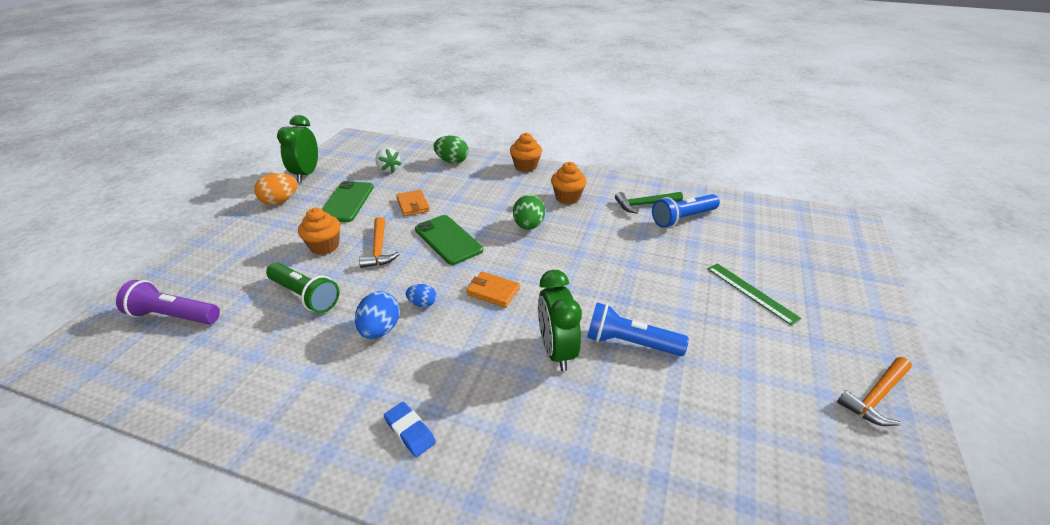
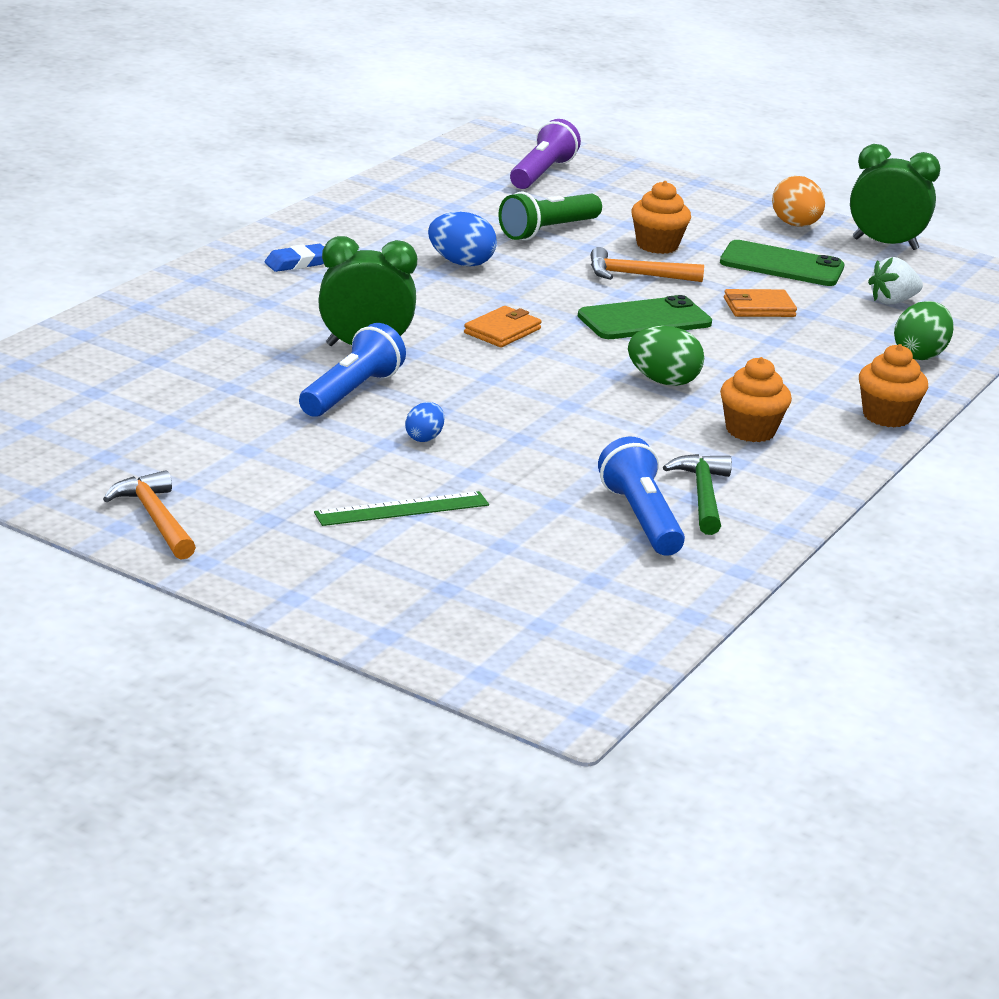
camera: 100 degrees right, 10 degrees down
(422, 303) = (498, 288): blue egg -> blue egg (424, 438)

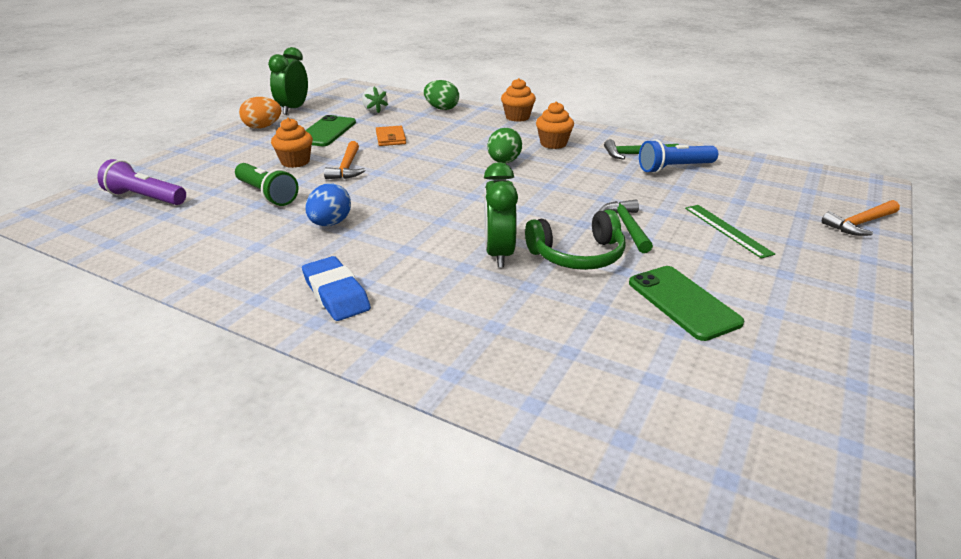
camera: 90 degrees left, 5 degrees up
(155, 518) = (833, 320): orange hammer -> orange hammer (860, 224)
(297, 263) = (336, 294): blue eraser -> blue eraser, size x1.56
(351, 393) = (577, 255): blue flashlight -> green headphones
(424, 438) = (627, 227): blue egg -> green hammer
(502, 331) = (450, 206): orange wallet -> none
(644, 320) = (418, 166): green phone -> green phone (683, 302)

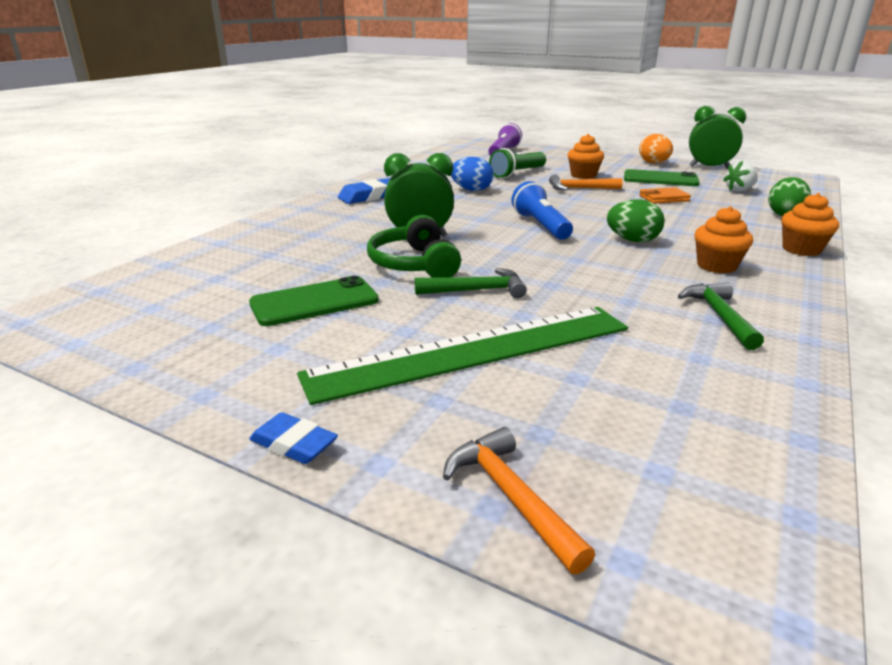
camera: 90 degrees right, 5 degrees down
(674, 168) = (683, 340): blue flashlight -> blue flashlight (541, 226)
(727, 230) = (473, 351): green ruler -> green ruler, size x2.13
(879, 287) = (293, 444): none -> blue eraser

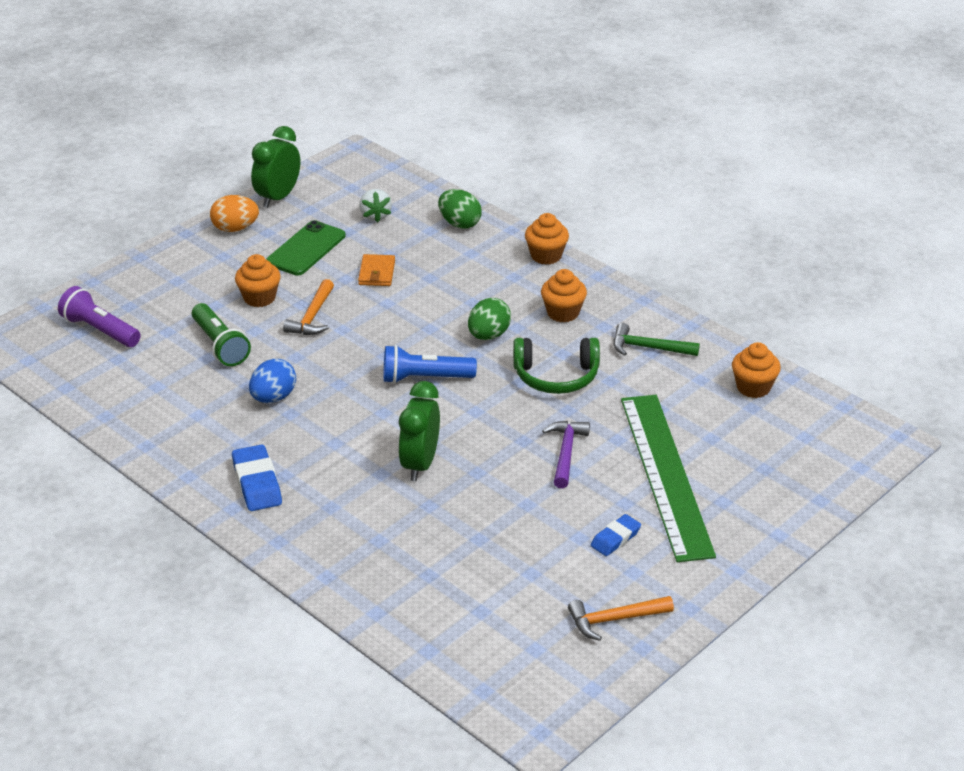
camera: 75 degrees left, 10 degrees up
(293, 444) = (755, 567): blue eraser -> blue eraser (615, 538)
(314, 302) = (558, 548): green phone -> none
(414, 264) = (494, 479): green headphones -> green headphones (556, 376)
(476, 290) = (566, 453): green hammer -> purple hammer
(511, 497) = (814, 491): orange hammer -> orange hammer (614, 619)
(733, 403) = (753, 387): none -> orange cupcake

